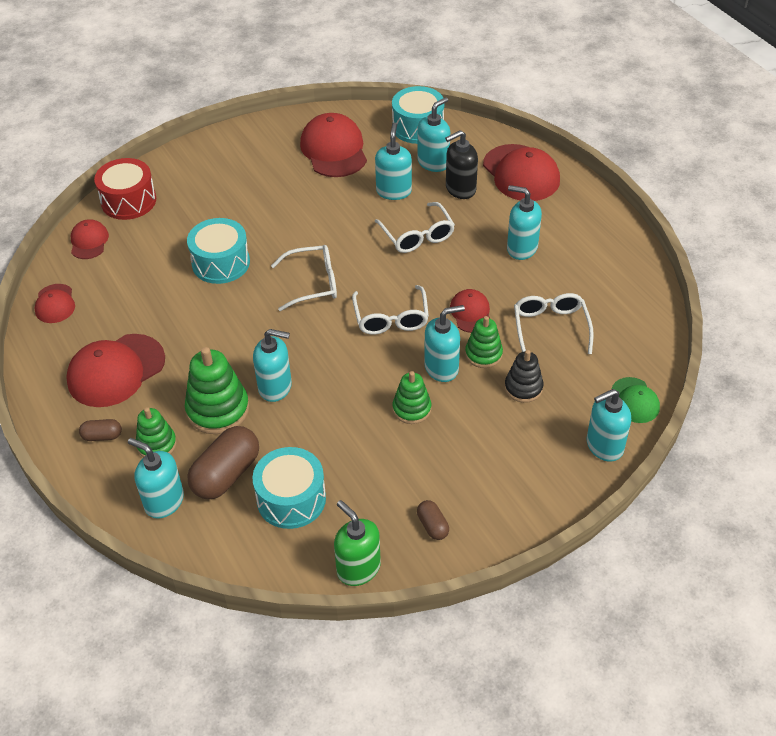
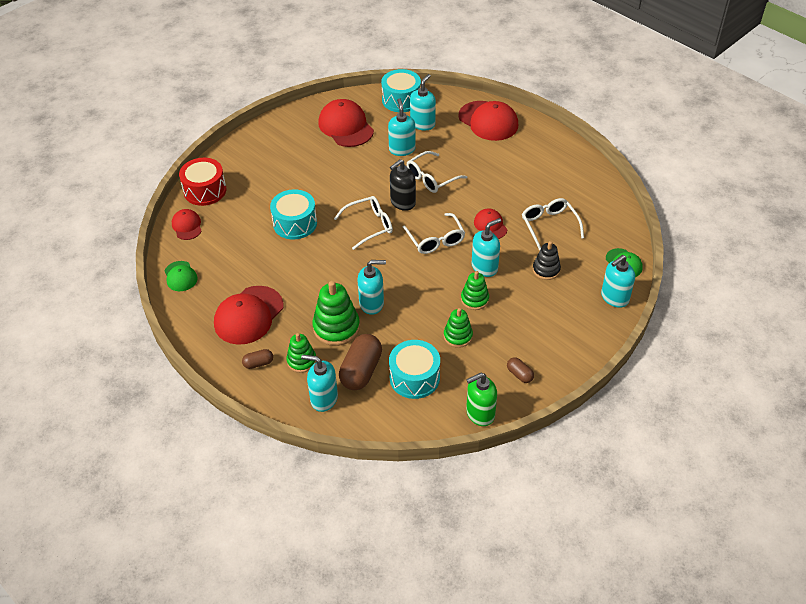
camera: 15 degrees left, 0 degrees up
(55, 304) = (180, 276): red cap -> green cap
(358, 568) = (480, 414): green soap dispenser -> green soap dispenser turned 60 degrees counterclockwise
(417, 236) = (431, 178): white glasses -> white glasses turned 90 degrees clockwise
(460, 189) = (449, 139): black soap dispenser -> black soap dispenser (402, 202)
(483, 354) = (510, 252): green stacking toy -> green stacking toy (458, 336)
(521, 248) = (508, 174): turquoise soap dispenser -> none

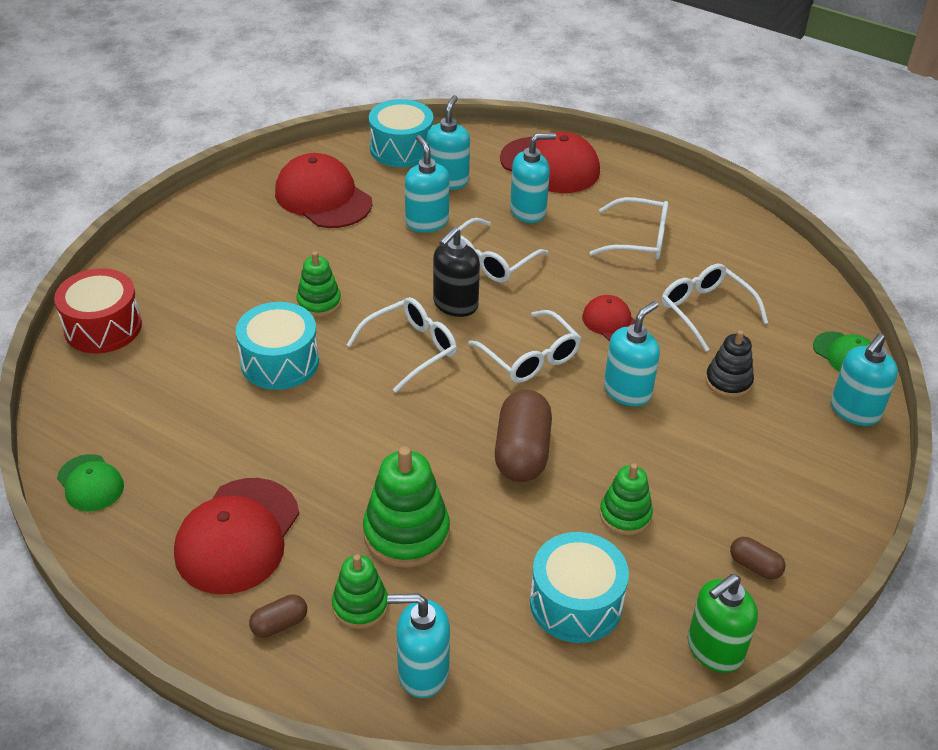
camera: 15 degrees left, 5 degrees down
(187, 226) = (83, 391): red cap -> none
(361, 371) = (475, 606): brown capsule -> brown capsule (522, 452)
(372, 304) = (457, 481): turquoise soap dispenser -> turquoise soap dispenser (528, 211)
(474, 299) = (630, 447): green stacking toy -> green stacking toy (319, 303)
(525, 176) = (639, 239): none -> white glasses

